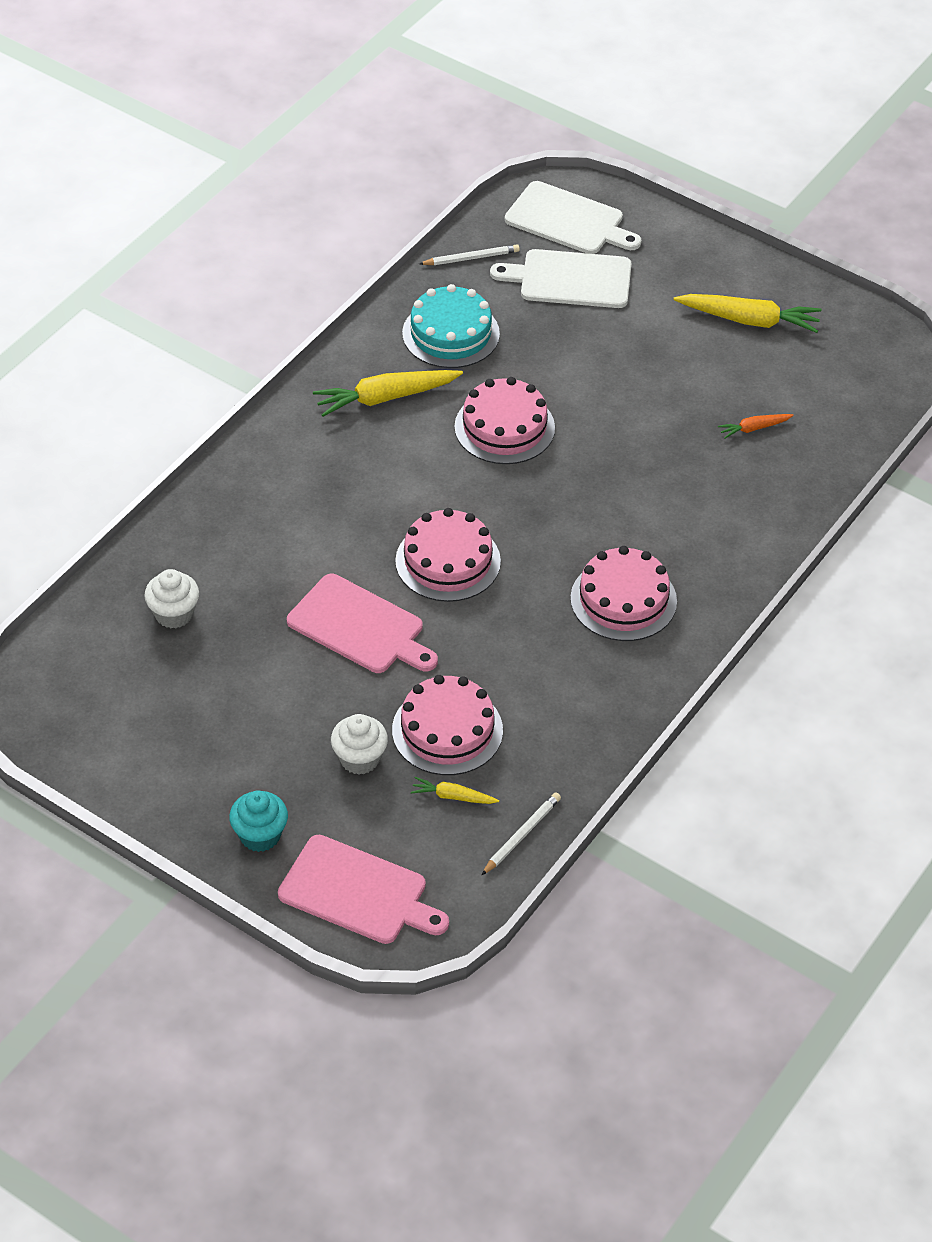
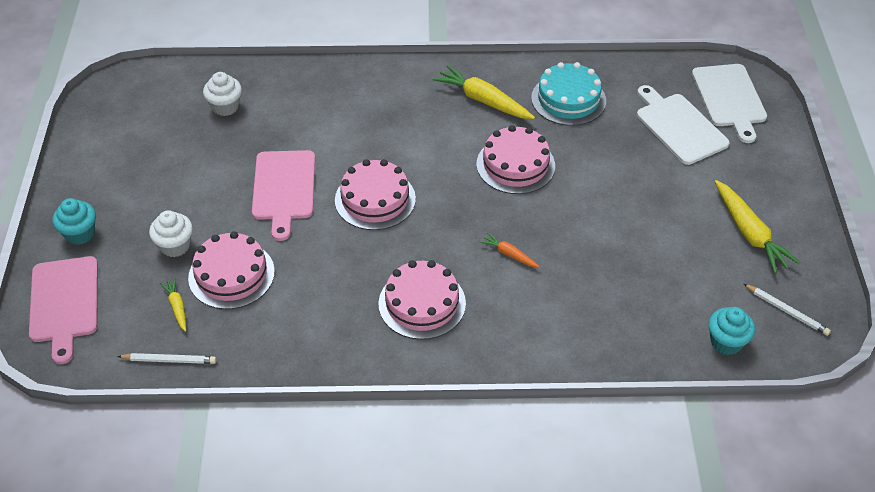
camera: 55 degrees right, 0 degrees up
(471, 258) = (643, 74): white pencil -> white pencil (787, 311)
(754, 428) = (650, 290): orange carrot -> orange carrot (509, 254)
(856, 416) = (726, 342): none -> turquoise cupcake

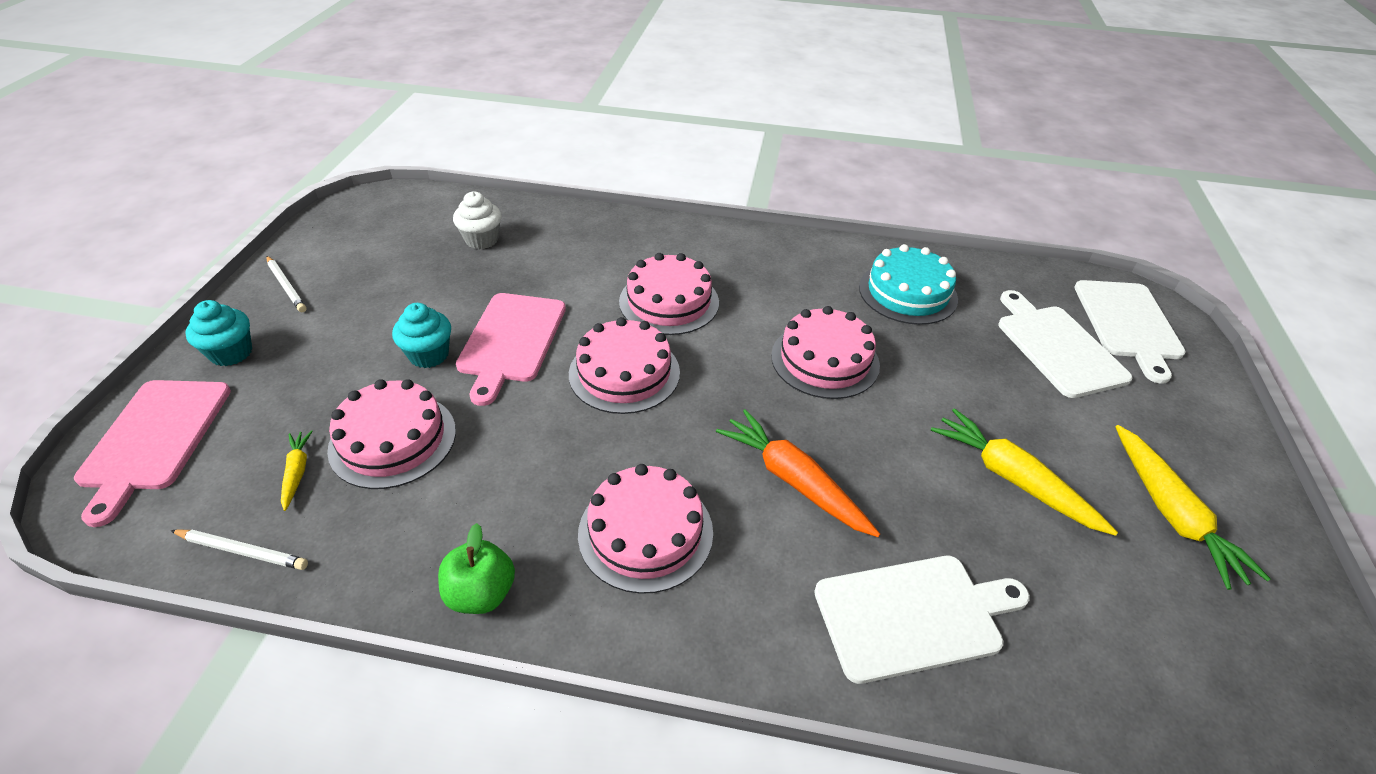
camera: 10 degrees right, 5 degrees down
(175, 246) = (339, 388): white cupcake -> none
(332, 356) = (481, 593): none -> green apple
(391, 137) = (669, 302): none -> pink cake
(483, 100) = (797, 278): yellow carrot -> yellow carrot (1013, 479)
(509, 254) = (793, 480): orange carrot -> orange carrot, size x1.95
(594, 321) = (913, 615): none -> white cutting board
(726, 342) = (1144, 701): turquoise cupcake -> turquoise cupcake (429, 355)
(787, 311) = (1250, 662): white pencil -> white pencil (286, 286)

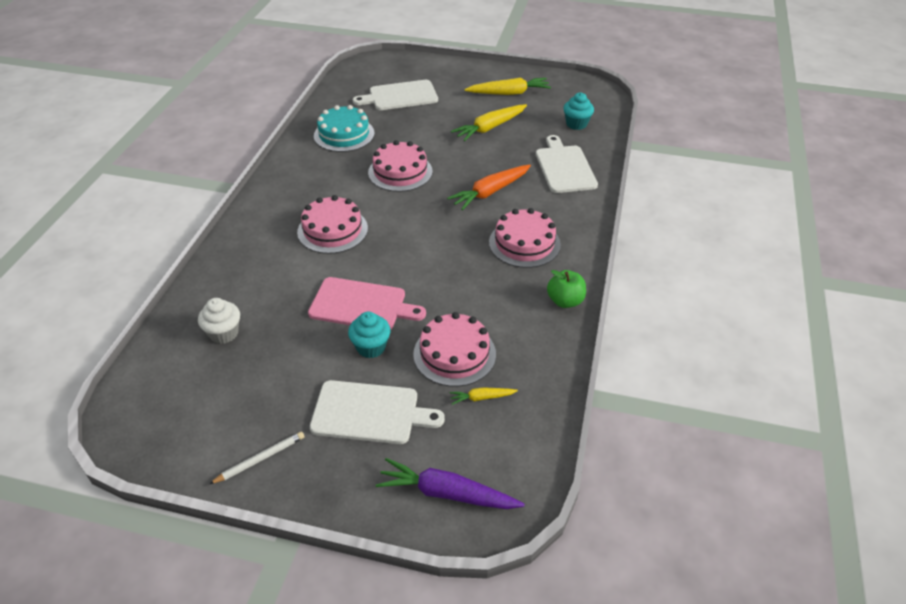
camera: 85 degrees left, 0 degrees up
(154, 438) = (447, 493): pink cutting board -> purple carrot
(231, 353) = (350, 473): turquoise cupcake -> turquoise cupcake (576, 124)
(242, 551) = (544, 409): white pencil -> none
(624, 373) = (402, 251): pink cake -> none
(1128, 323) = (385, 72): white cutting board -> white cutting board (369, 413)

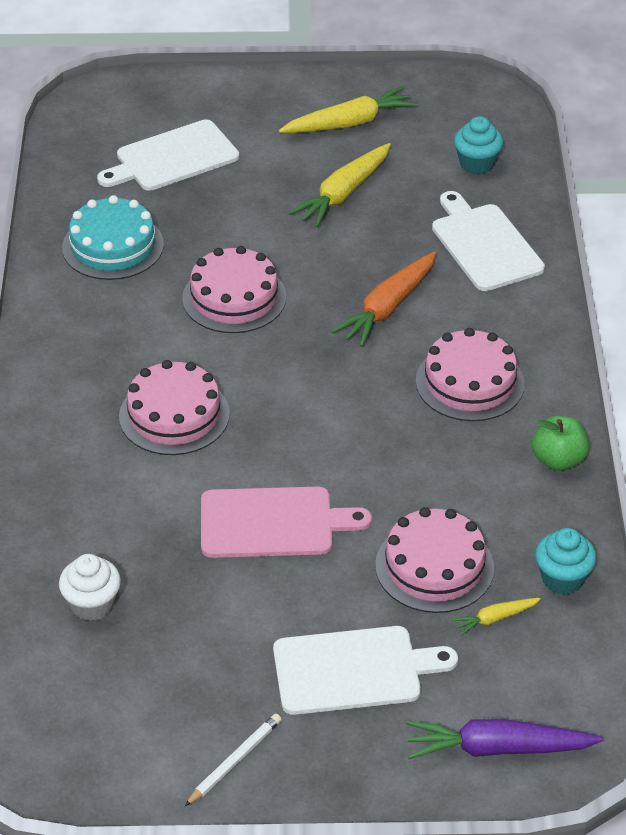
camera: 15 degrees left, 0 degrees up
(371, 347) = (314, 581): turquoise cupcake -> turquoise cupcake (562, 578)

